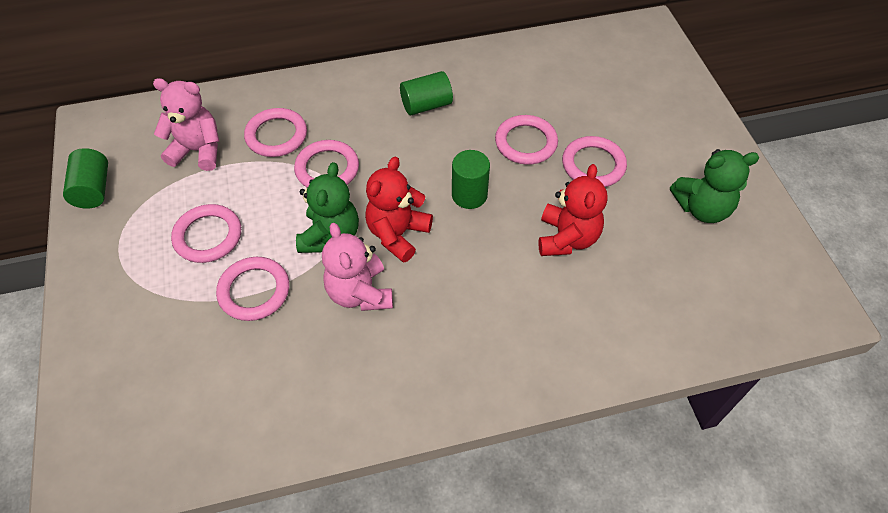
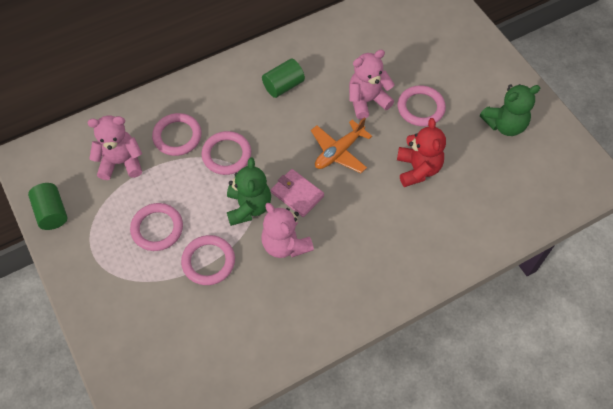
camera: 15 degrees left, 5 degrees up
(398, 234) = (297, 194): red teddy bear -> pink wallet
(469, 195) = (339, 152): green cylinder -> orange plane
(526, 143) = (367, 101): pink ring -> pink teddy bear

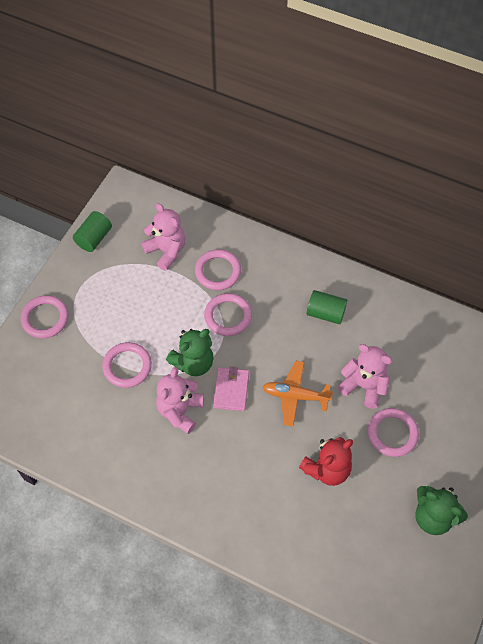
camera: 55 degrees right, 0 degrees up
(157, 228) = (130, 313): pink ring -> pink ring (45, 318)

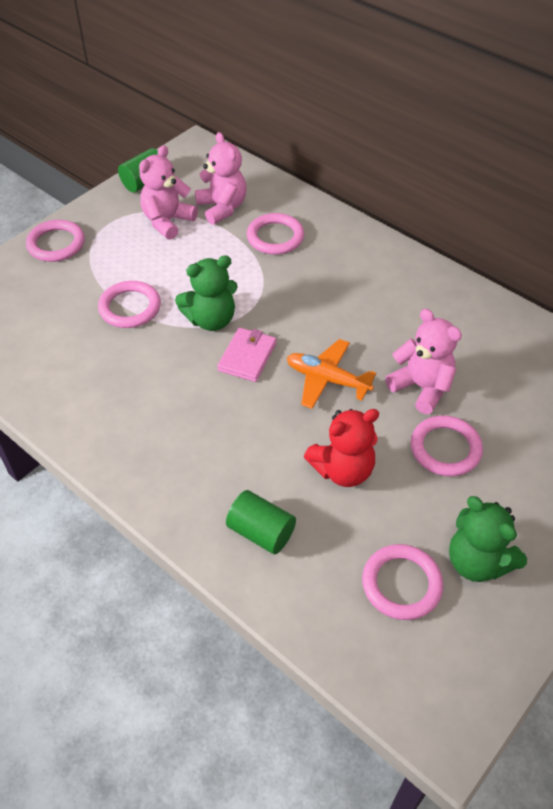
camera: 15 degrees right, 10 degrees down
(180, 411) = (175, 365): pink teddy bear -> pink teddy bear (167, 221)
(228, 316) = (271, 282): pink ring -> pink ring (401, 584)
(325, 313) = (395, 302): green cylinder -> green cylinder (261, 532)

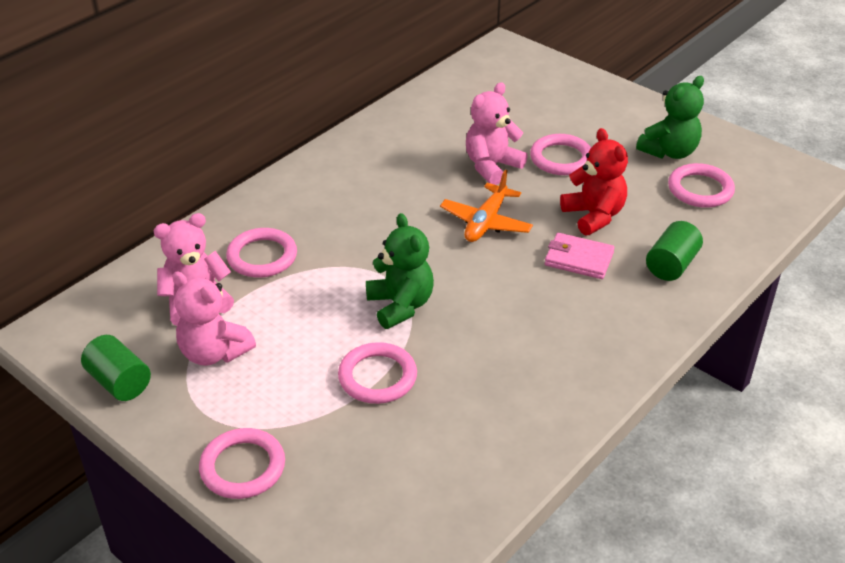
camera: 90 degrees left, 10 degrees down
(247, 357) = (457, 276): pink wallet -> pink wallet (578, 259)

